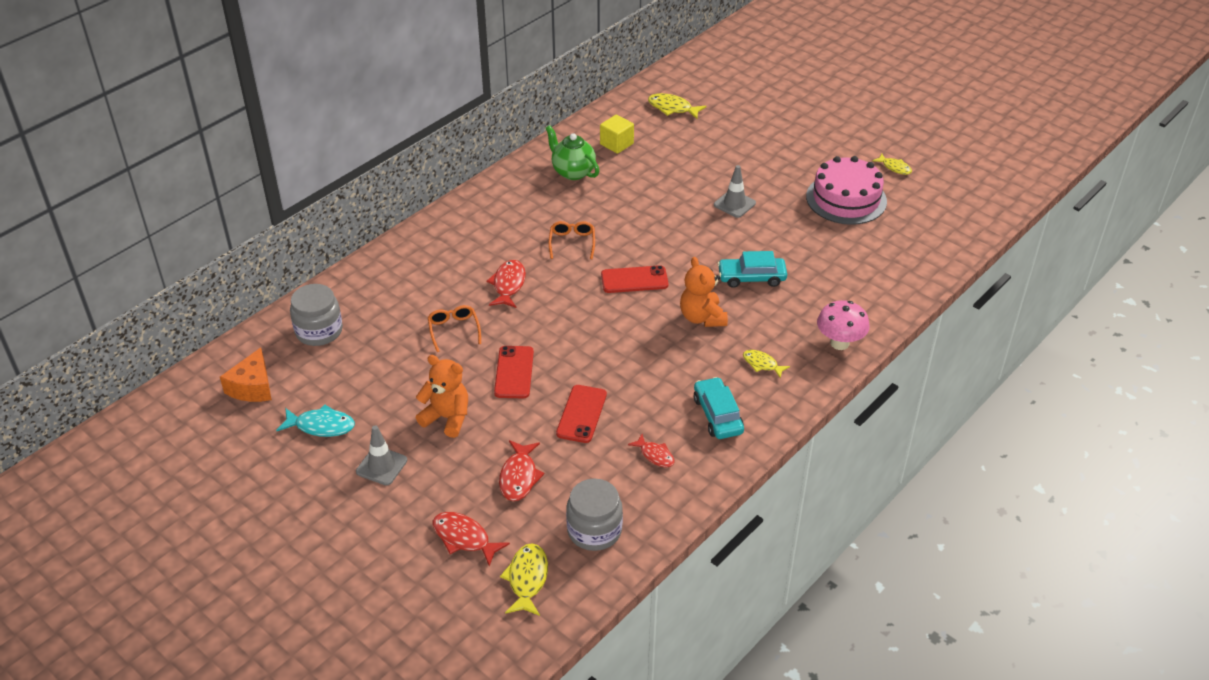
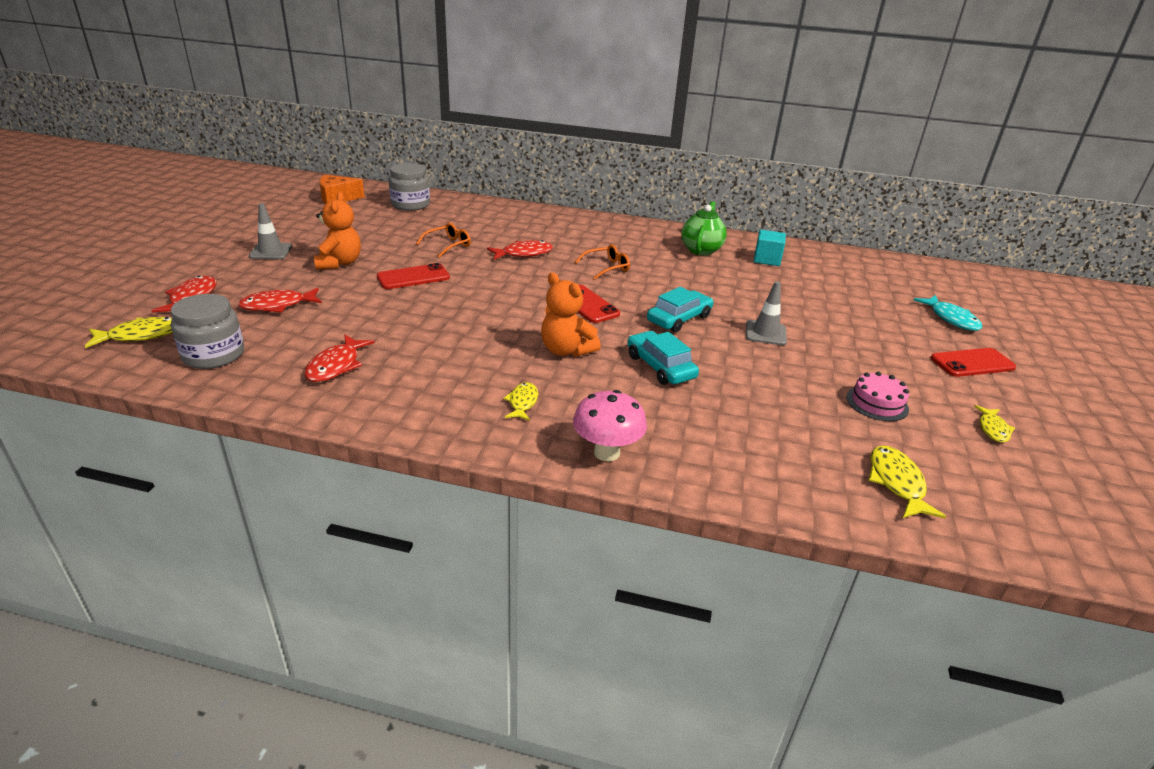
camera: 60 degrees right, 10 degrees down
(321, 426) = (307, 224): turquoise fish -> turquoise fish (951, 319)
(581, 414) = (376, 317): red phone -> red phone (972, 363)
(616, 144) = (767, 259): yellow cube -> turquoise cube
(655, 455) = (336, 366): red fish -> red fish, size x1.51
(672, 108) = (859, 273): yellow fish -> yellow fish (897, 483)
(702, 317) = (566, 350): orange teddy bear -> orange teddy bear turned 90 degrees counterclockwise
(717, 415) = (418, 390): turquoise car -> turquoise car (679, 319)
(846, 199) = (877, 403): pink cake -> pink cake, size x0.54

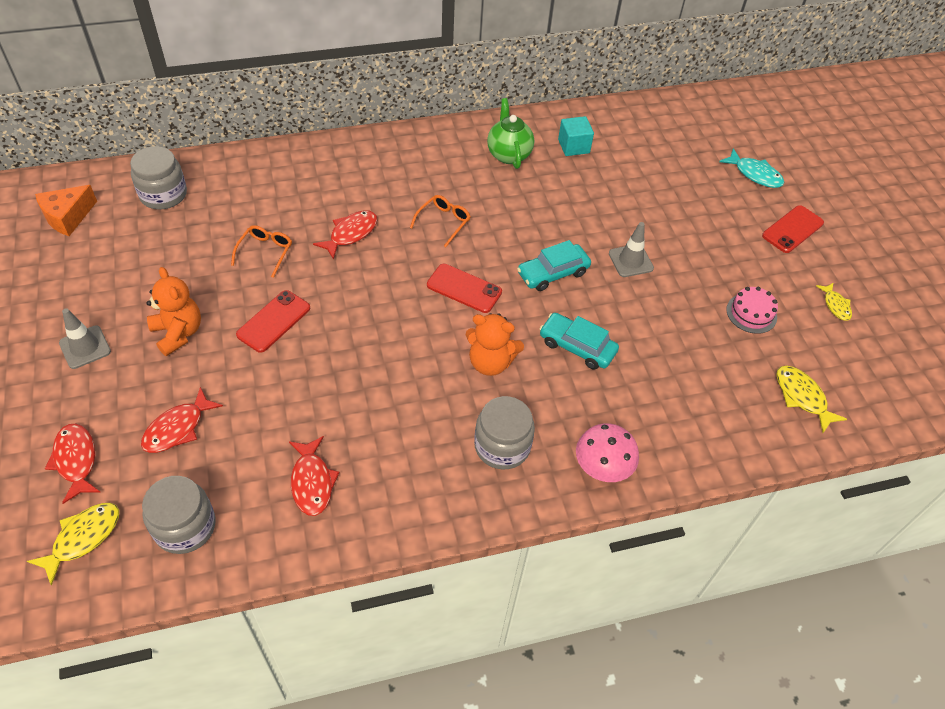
camera: 30 degrees left, 20 degrees up
(522, 402) = (502, 446): yellow fish -> grey jar
(679, 319) = (553, 273): turquoise car -> turquoise car turned 135 degrees counterclockwise

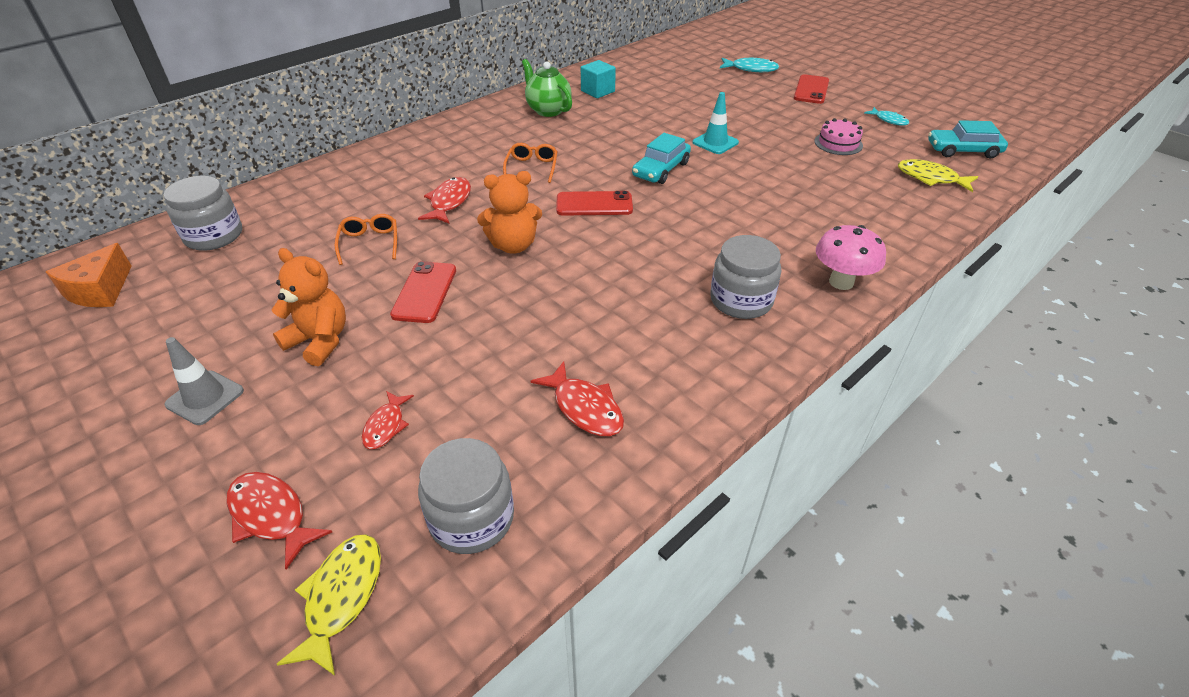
camera: 25 degrees left, 10 degrees down
(178, 428) = (386, 426): red fish -> red fish, size x0.66
(490, 362) = (669, 245): orange teddy bear -> orange teddy bear (513, 245)
(577, 346) = (731, 208): turquoise car -> turquoise car (963, 151)
(630, 261) = (715, 142): grey traffic cone -> turquoise traffic cone
(835, 305) = (889, 120): yellow fish -> turquoise fish

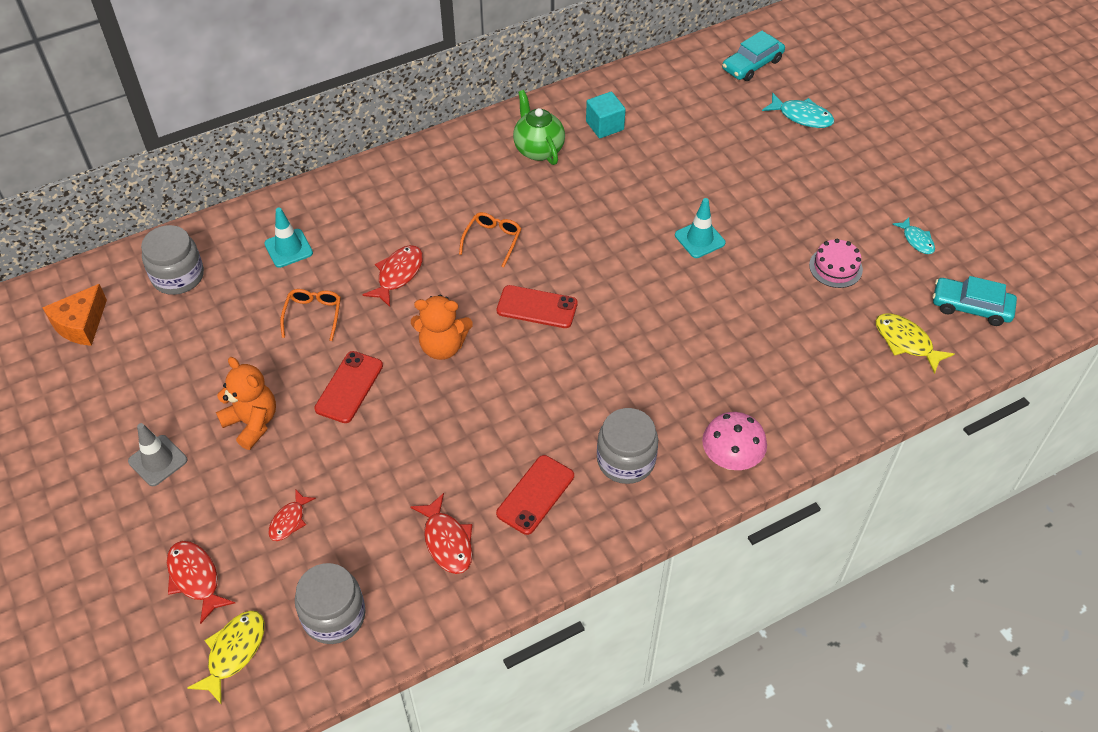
camera: 15 degrees right, 10 degrees up
(331, 200) = (288, 248): none -> turquoise traffic cone
(661, 169) = (623, 270): turquoise car -> turquoise car (752, 64)
(811, 90) = (855, 169): red phone -> red phone (535, 495)

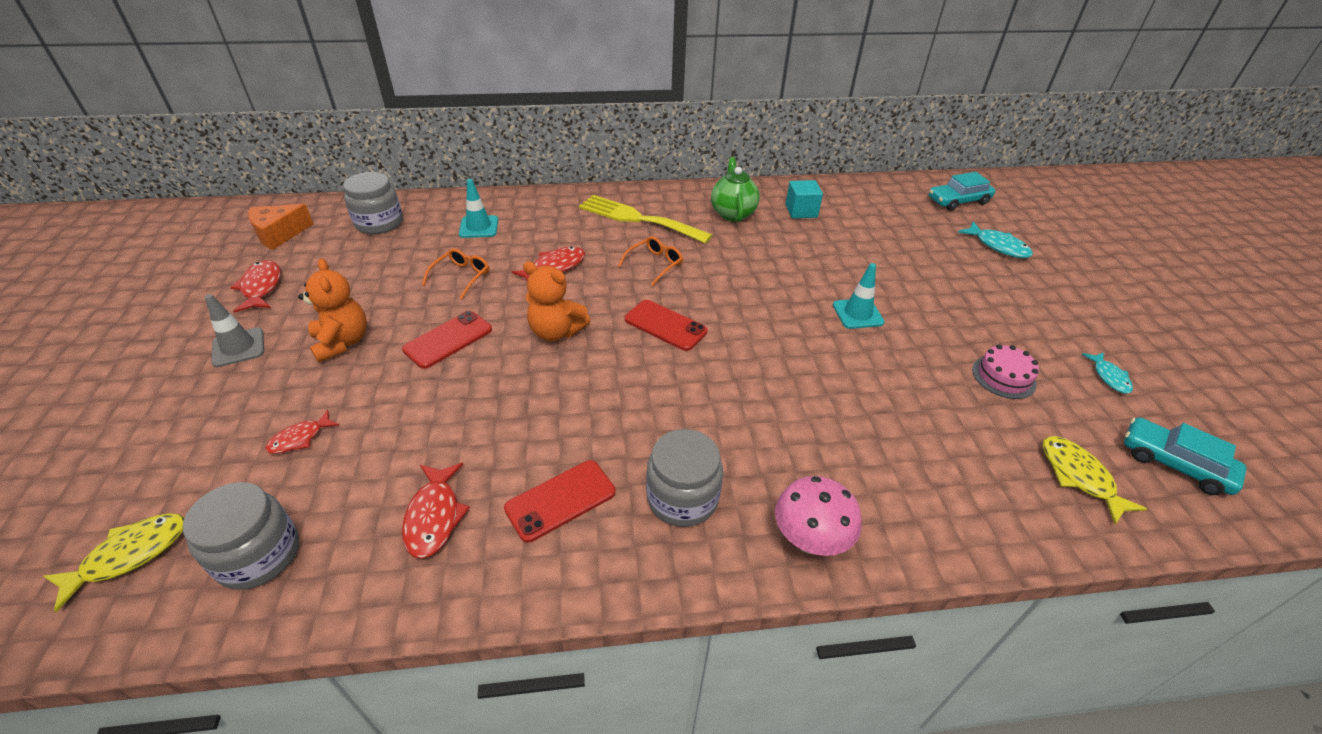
camera: 20 degrees right, 10 degrees down
(195, 578) = (169, 462): red fish -> red fish (261, 287)
(446, 186) = (638, 219): none -> yellow fork

